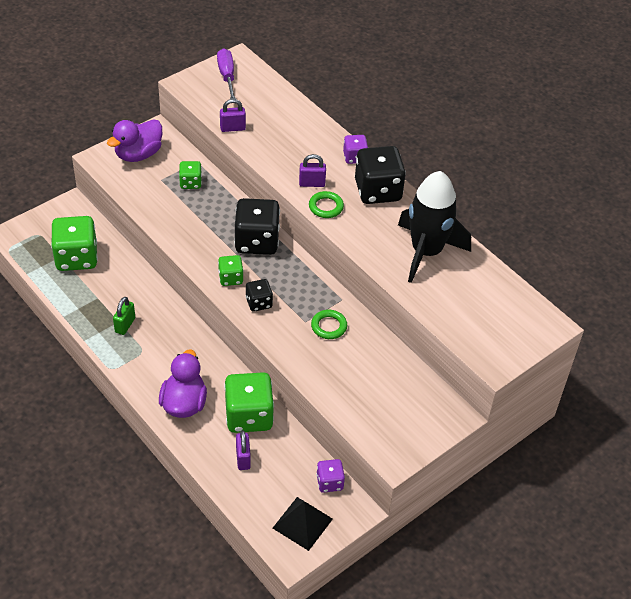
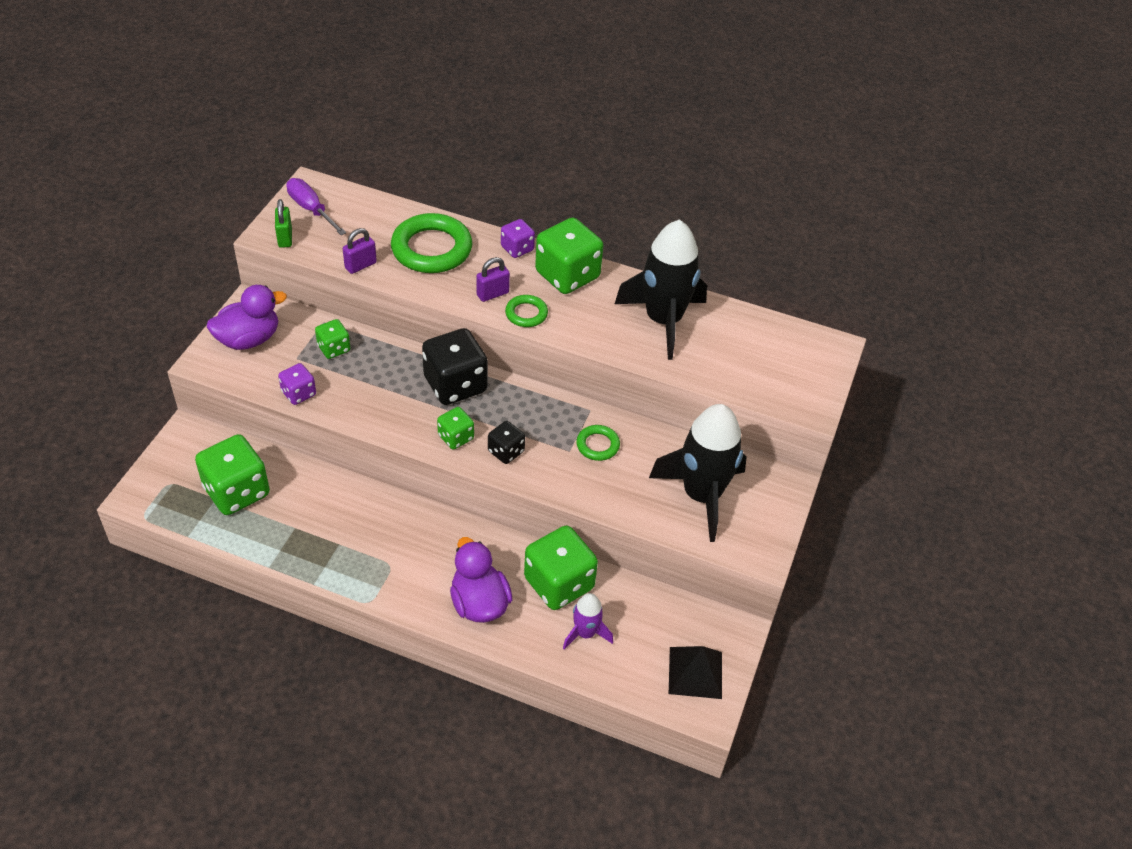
camera: 30 degrees left, 0 degrees up
(125, 325) = (349, 545): green padlock -> green padlock (285, 238)
(138, 154) = (249, 339): purple duck -> purple duck turned 135 degrees counterclockwise
(243, 458) = (585, 633): purple padlock -> purple rocket
(291, 135) = (431, 249): none -> green ring
(329, 482) = (691, 615): purple dice -> purple dice (298, 393)
(378, 191) = (567, 275): black dice -> green dice
(380, 395) = (701, 495): none -> black rocket

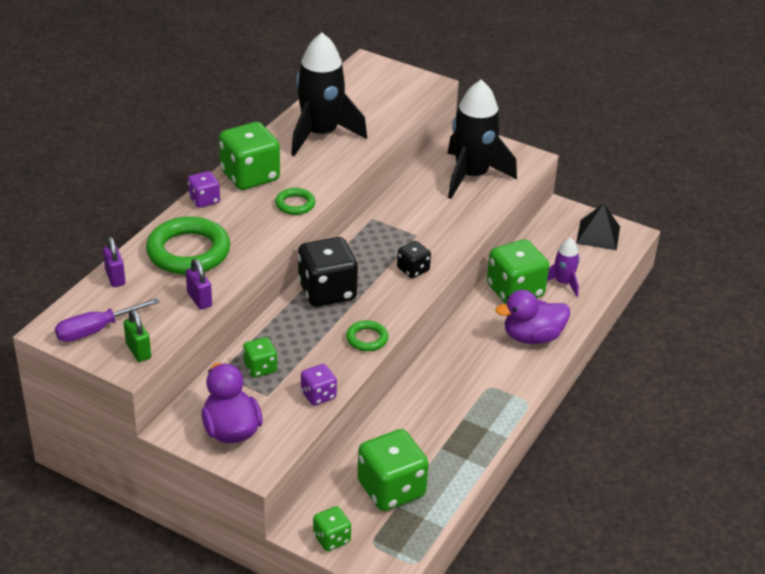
camera: 80 degrees left, 10 degrees down
(285, 238) = (138, 351): green padlock -> green padlock turned 60 degrees clockwise
(455, 437) = (392, 297): green dice -> green dice (331, 538)
(492, 294) = (264, 220): purple padlock -> purple padlock (115, 277)
(597, 445) = (413, 219): green ring -> green ring (367, 339)

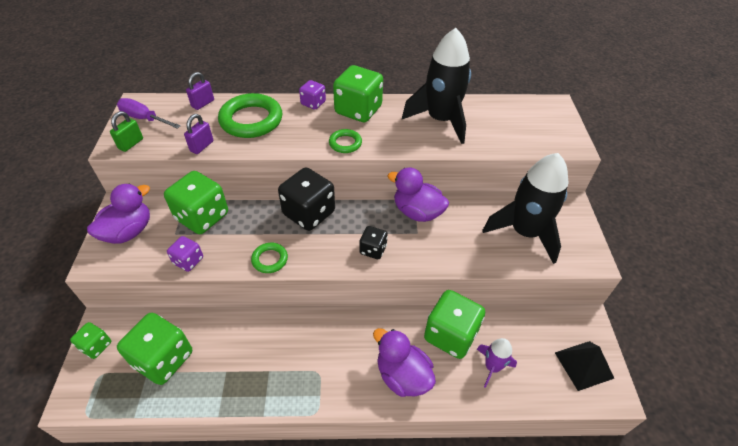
camera: 60 degrees right, 10 degrees up
(260, 368) = (202, 217): green dice -> green dice, size x1.90
(391, 223) = (417, 212): none -> purple duck

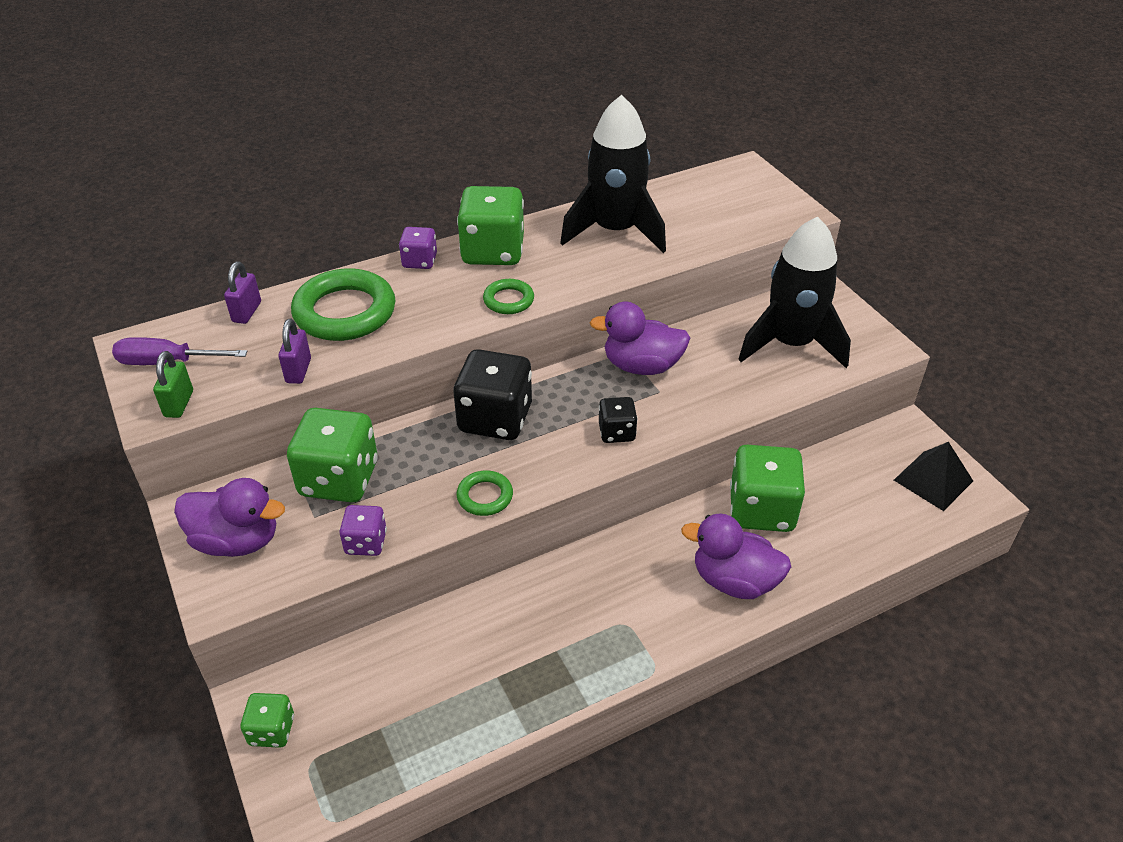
camera: 25 degrees left, 5 degrees down
(128, 232) = (237, 541): purple duck -> purple duck turned 90 degrees clockwise
(163, 359) = (392, 701): green dice -> none
(492, 367) = (833, 525): purple rocket -> none

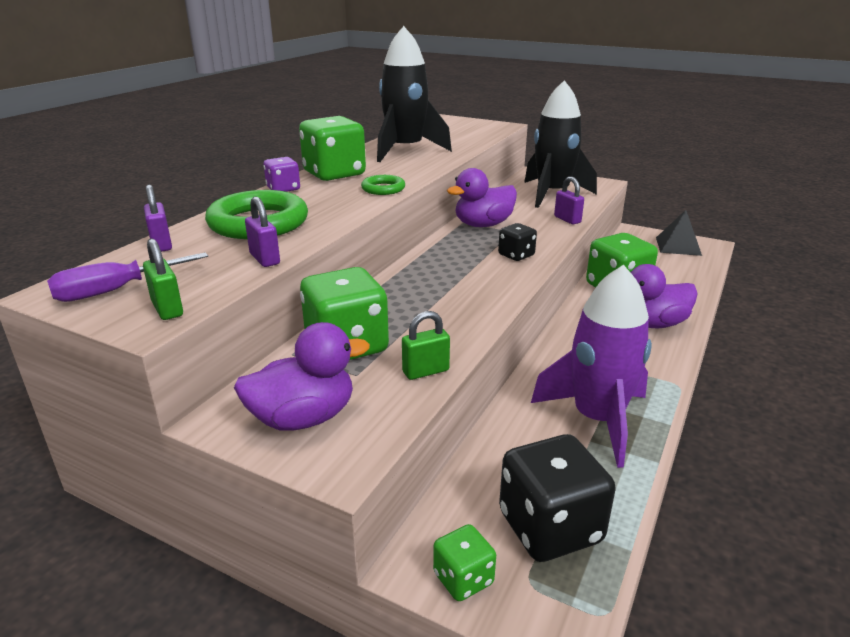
camera: 35 degrees left, 15 degrees down
(366, 543) = (425, 371): purple dice -> green padlock
(485, 496) = (478, 313): green ring -> none
(495, 419) = (424, 275): black dice -> black dice (550, 527)
(529, 660) = (597, 419): none -> purple rocket
(747, 399) = (567, 219): none -> purple padlock

